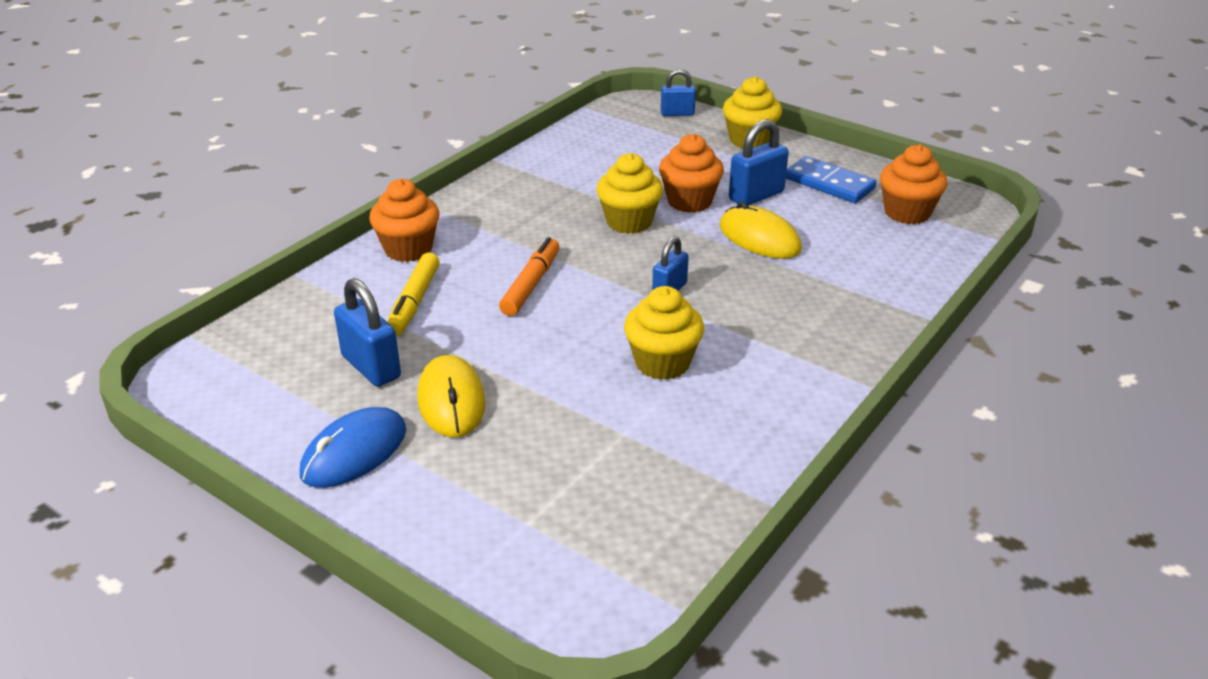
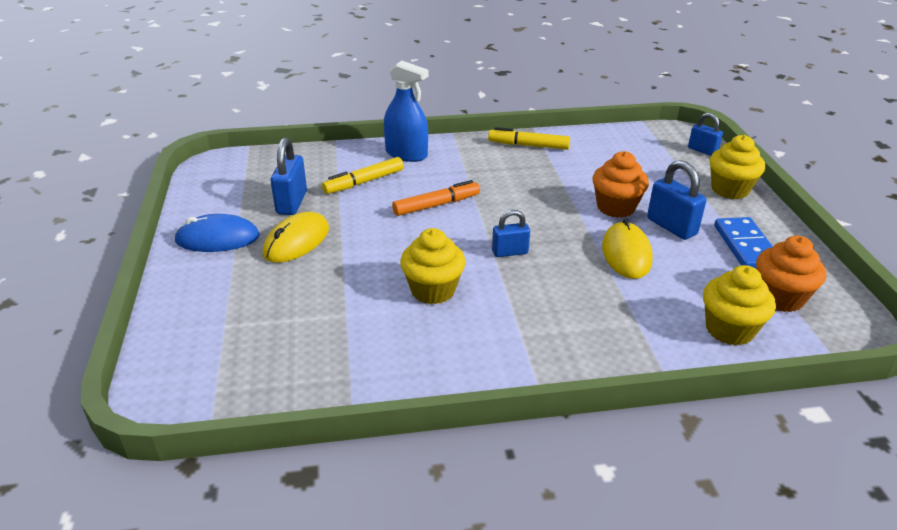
camera: 45 degrees right, 0 degrees up
(408, 249) = (406, 154): orange cupcake -> blue spray bottle
(520, 179) = (529, 145): none -> yellow marker
(629, 222) = (554, 200): yellow cupcake -> yellow cupcake (729, 329)
(756, 196) = (671, 227): blue padlock -> blue padlock turned 45 degrees clockwise

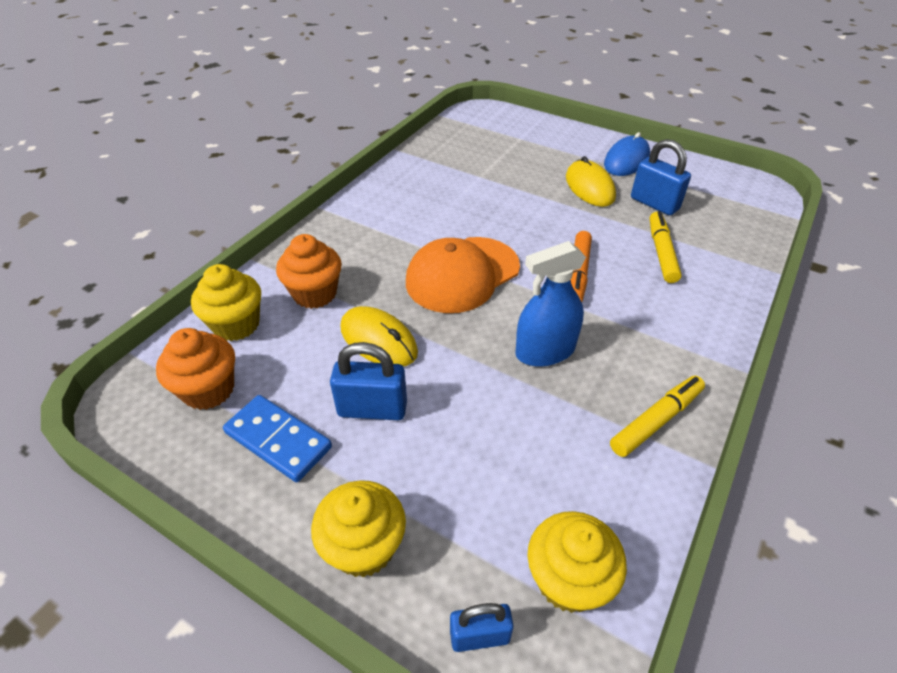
camera: 130 degrees right, 10 degrees up
(406, 154) = (706, 305): blue spray bottle -> blue spray bottle (545, 351)
(433, 290) = (462, 216): yellow cupcake -> yellow cupcake (568, 580)
(510, 252) = (462, 274): blue padlock -> orange cap
(616, 207) = (449, 393): orange cupcake -> orange cupcake (315, 294)

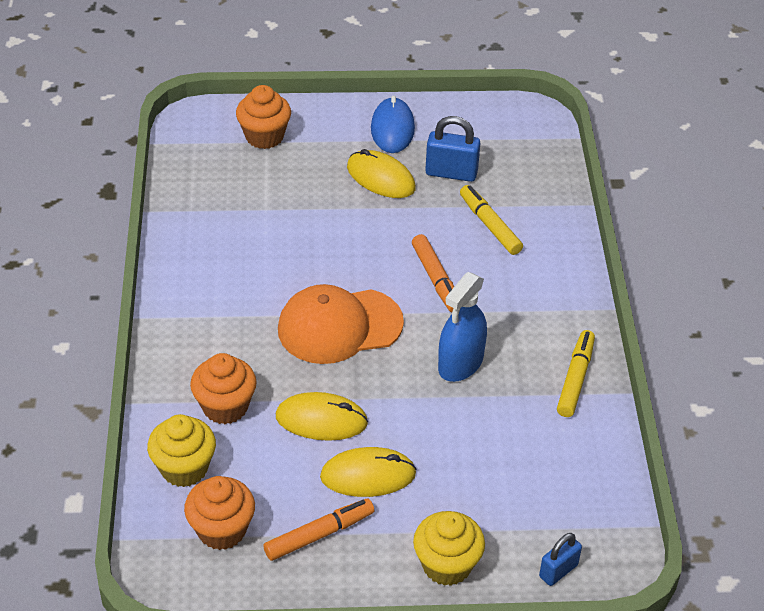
camera: 35 degrees left, 0 degrees up
(278, 440) = (318, 535): blue domino -> orange marker
(372, 409) = (368, 475): blue padlock -> yellow mouse
(462, 274) = (339, 326): orange cap -> orange cap turned 60 degrees clockwise
(521, 135) = (264, 136): none -> orange cupcake
(568, 580) = (587, 512): yellow cupcake -> none

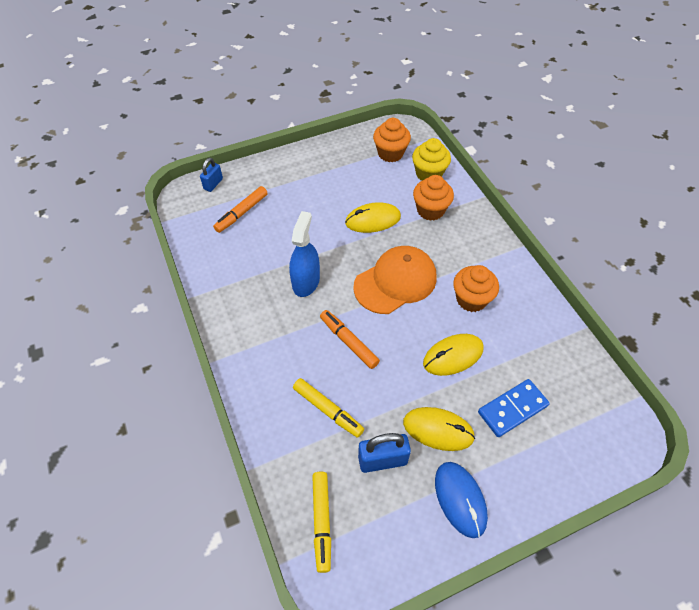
camera: 160 degrees right, 10 degrees up
(264, 136) = (560, 441): orange cupcake -> orange cupcake (471, 299)
(291, 171) = (512, 409): none -> blue domino
(318, 535) = (342, 165): orange marker -> orange marker (242, 213)
(368, 475) = (331, 199): yellow mouse -> yellow mouse (453, 356)
(447, 565) = (271, 170): yellow cupcake -> none
(575, 379) = (227, 295): yellow marker -> yellow marker (322, 521)

